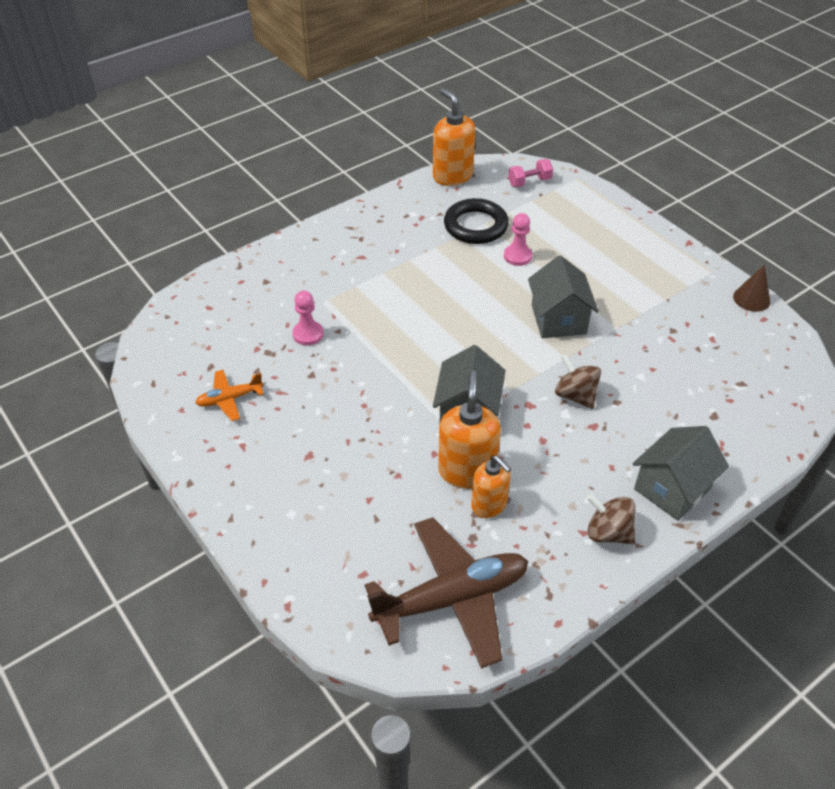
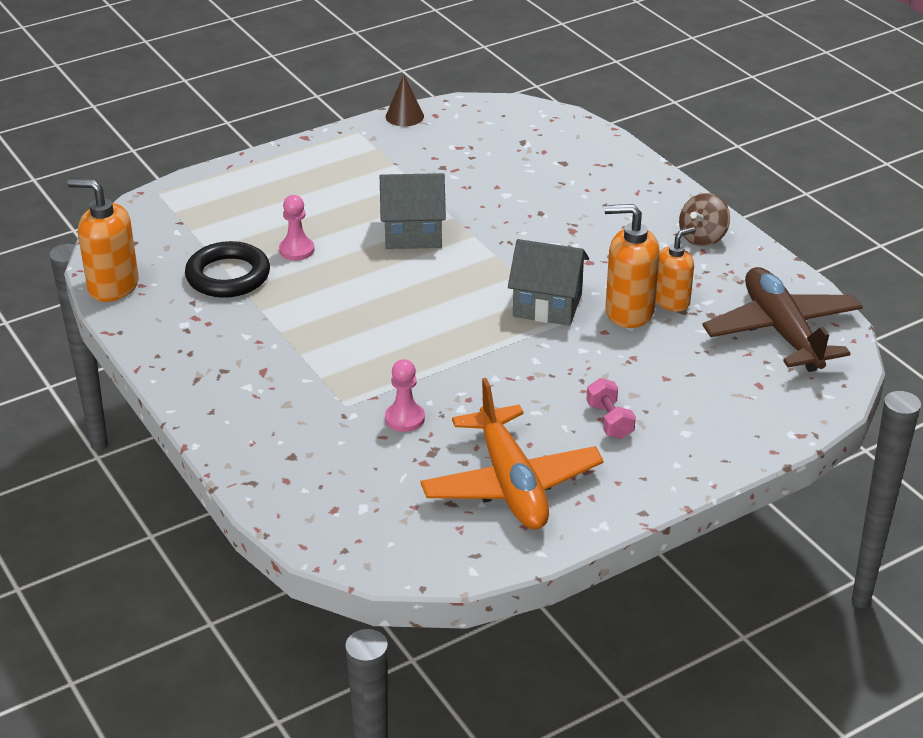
camera: 85 degrees left, 10 degrees down
(230, 399) = (511, 484): orange plane -> orange plane, size x2.07
(452, 176) = (113, 286): orange soap dispenser -> orange soap dispenser turned 45 degrees clockwise
(529, 182) = (151, 228): pink dumbbell -> pink dumbbell (609, 421)
(575, 395) = (529, 236): brown spinning top -> none
(672, 488) = (651, 197): grey house -> none

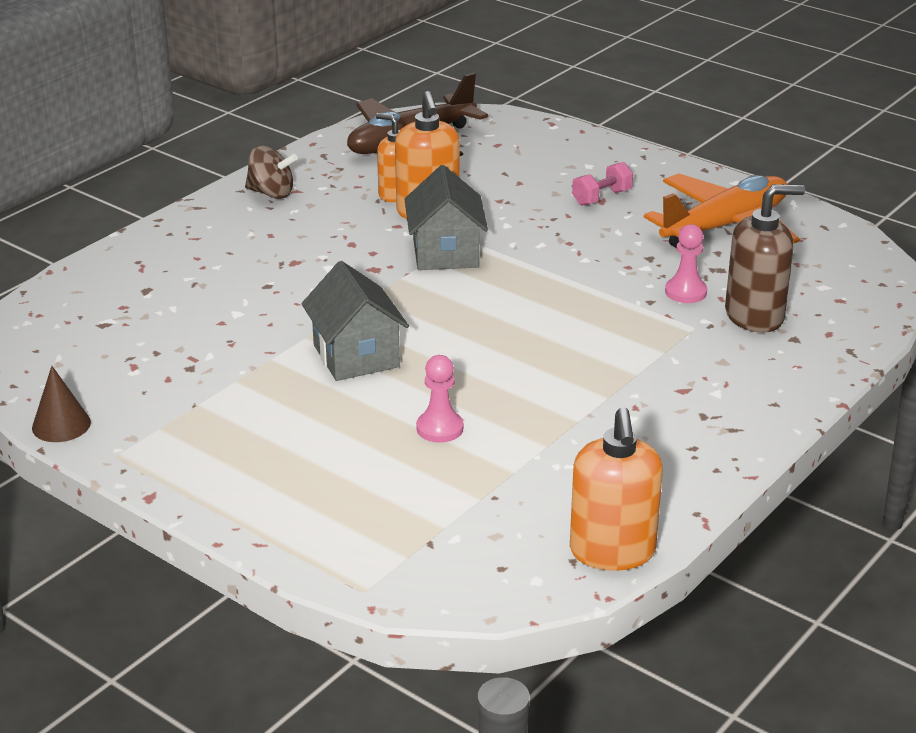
camera: 110 degrees left, 5 degrees down
(228, 276) = (527, 465): black ring -> none
(341, 445) = (754, 316): none -> brown soap dispenser

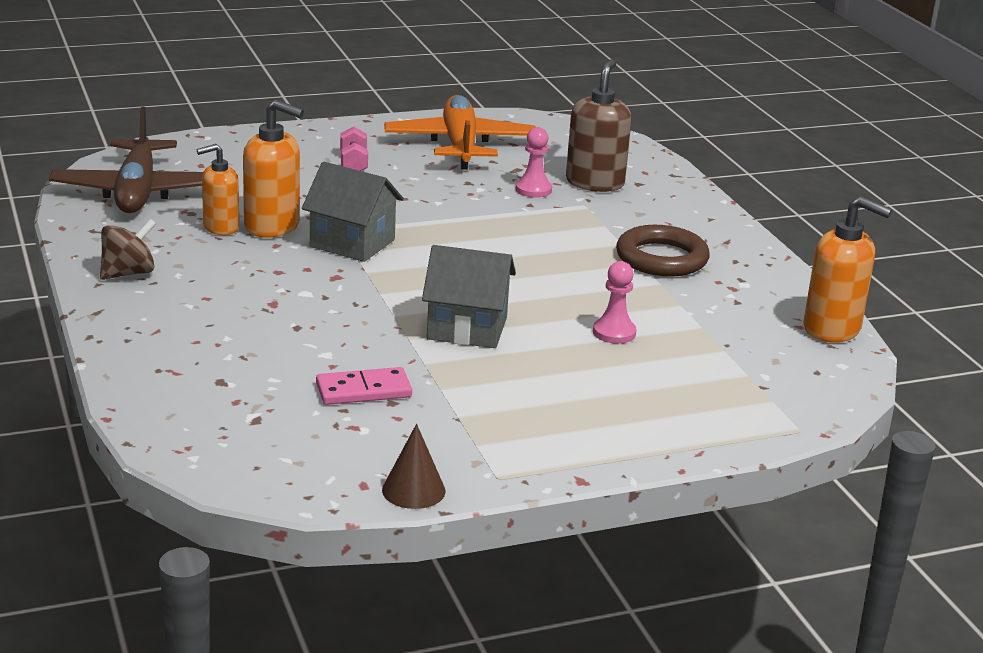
camera: 60 degrees left, 5 degrees down
(195, 349) = (363, 390): none -> pink domino
(635, 405) = (661, 258): none -> brown ring

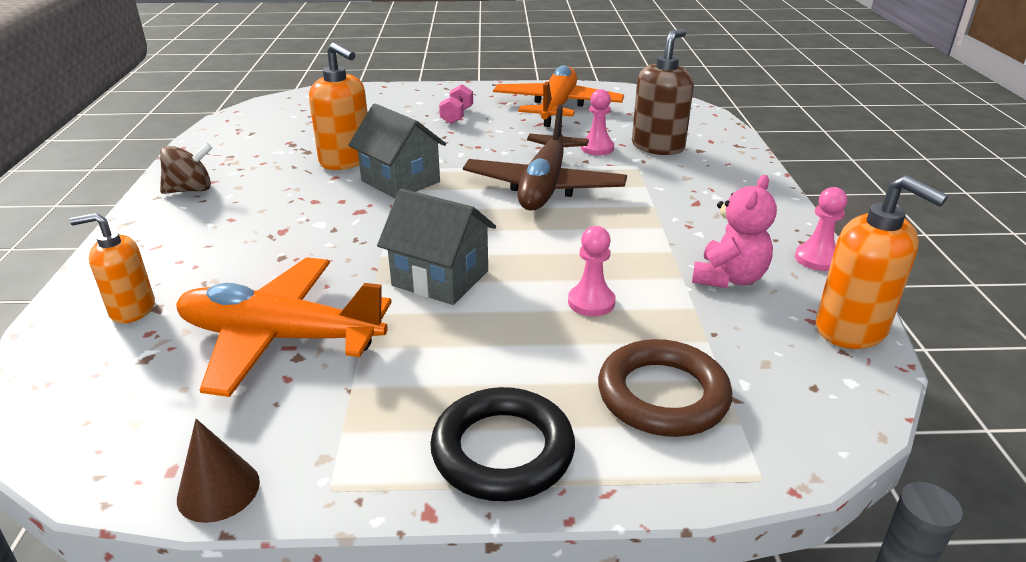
camera: 20 degrees right, 5 degrees up
(137, 192) = (268, 124): brown plane -> brown plane (544, 187)
(220, 227) = (303, 158): orange soap dispenser -> orange soap dispenser (132, 309)
(363, 390) = (281, 338): pink domino -> orange plane
(609, 439) = (503, 451): none -> black ring
(661, 258) = (686, 224): brown ring -> brown ring (662, 395)
(720, 301) = (729, 278): none -> pink teddy bear
(787, 277) = (817, 259): none -> pink pawn

